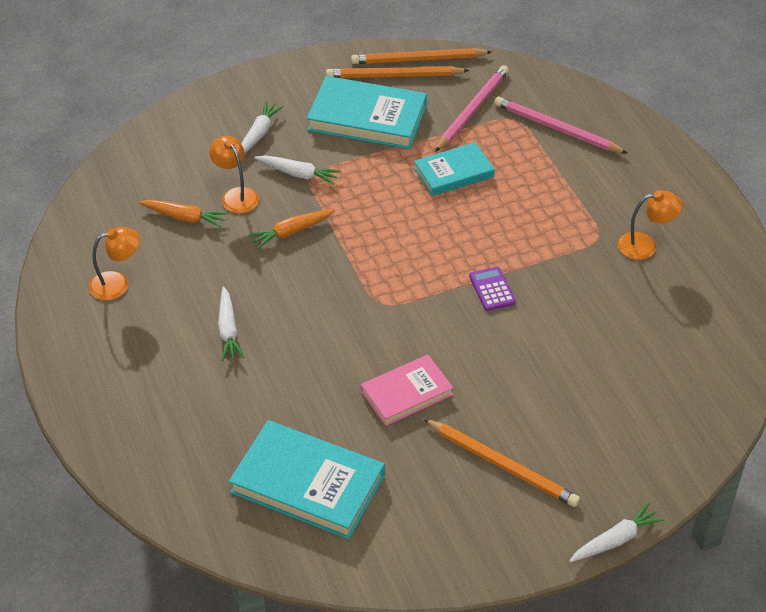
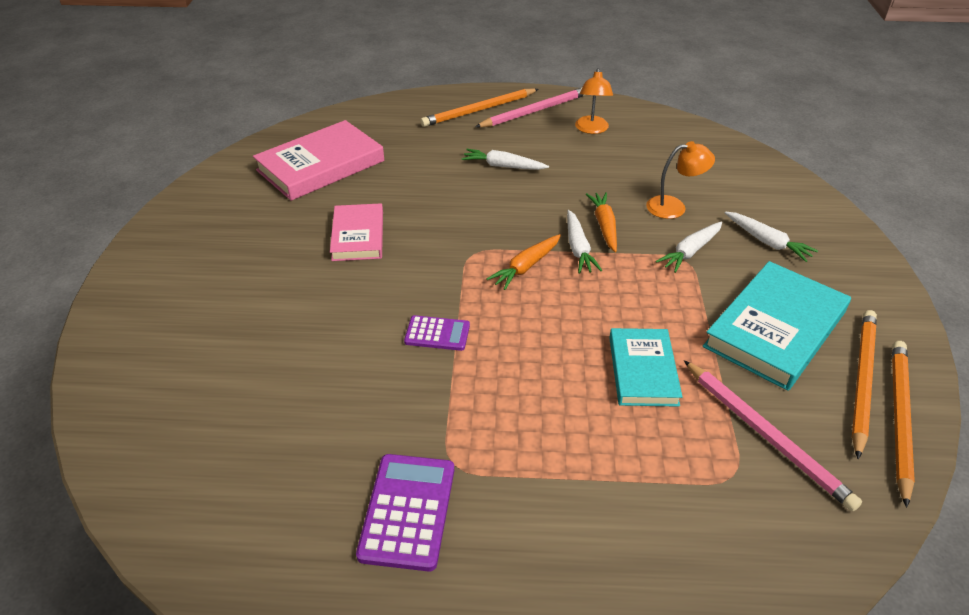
camera: 115 degrees right, 5 degrees down
(184, 217) = (656, 174): orange carrot -> orange carrot (526, 267)
(308, 484) = (321, 166): turquoise book -> pink book
(502, 465) = (233, 264): orange pencil -> orange pencil (479, 110)
(556, 129) = (695, 518): pink pencil -> pink pencil (534, 111)
(615, 540) = (93, 301): white carrot -> white carrot (578, 248)
(645, 245) = (408, 511): orange lamp -> purple calculator

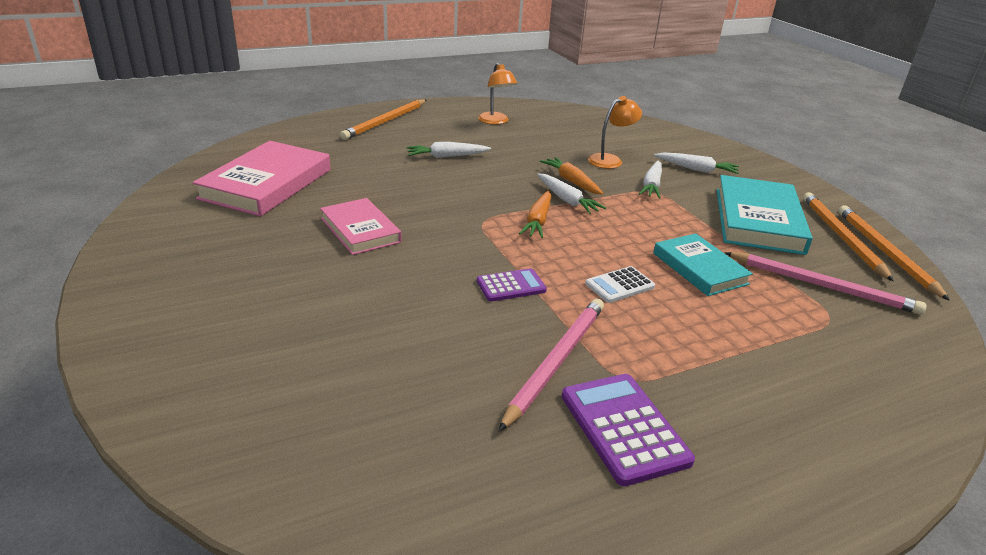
camera: 30 degrees left, 10 degrees down
(534, 111) = (435, 116): pink pencil -> pink pencil (556, 362)
(540, 364) = (619, 285): none -> white calculator

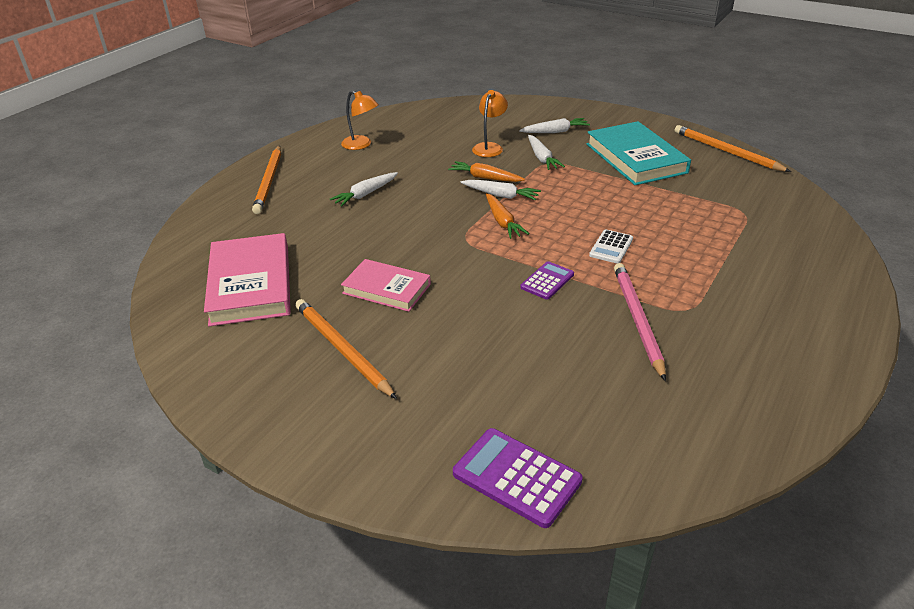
camera: 30 degrees left, 5 degrees up
(624, 428) = (719, 341): purple calculator -> purple calculator (517, 477)
(699, 268) = (642, 212): turquoise book -> none
(822, 286) = (718, 192): pink pencil -> none
(841, 237) = (693, 150): orange pencil -> orange pencil (342, 349)

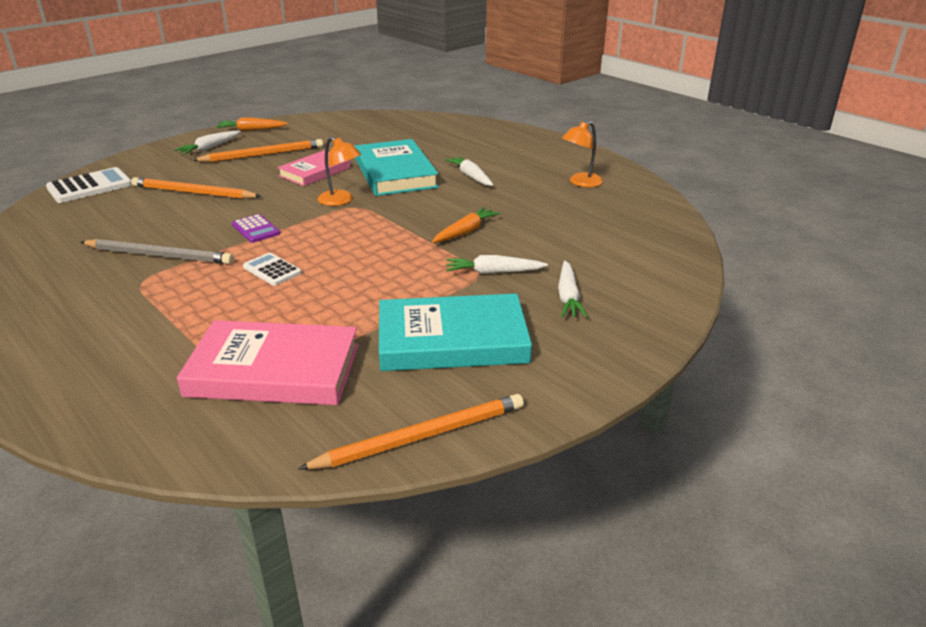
camera: 105 degrees right, 5 degrees down
(251, 284) = (366, 135): pink book -> pink book (274, 370)
(269, 181) = (522, 145): orange pencil -> orange pencil (193, 193)
(371, 236) = (394, 173): none -> turquoise book
(489, 147) = (541, 246): orange lamp -> orange lamp (341, 201)
(501, 195) = (421, 234): white carrot -> white carrot (210, 148)
(502, 222) = (369, 226): orange carrot -> orange carrot (251, 130)
(517, 477) = (90, 186): purple calculator -> white calculator
(637, 320) = (159, 255): pink pencil -> grey pencil

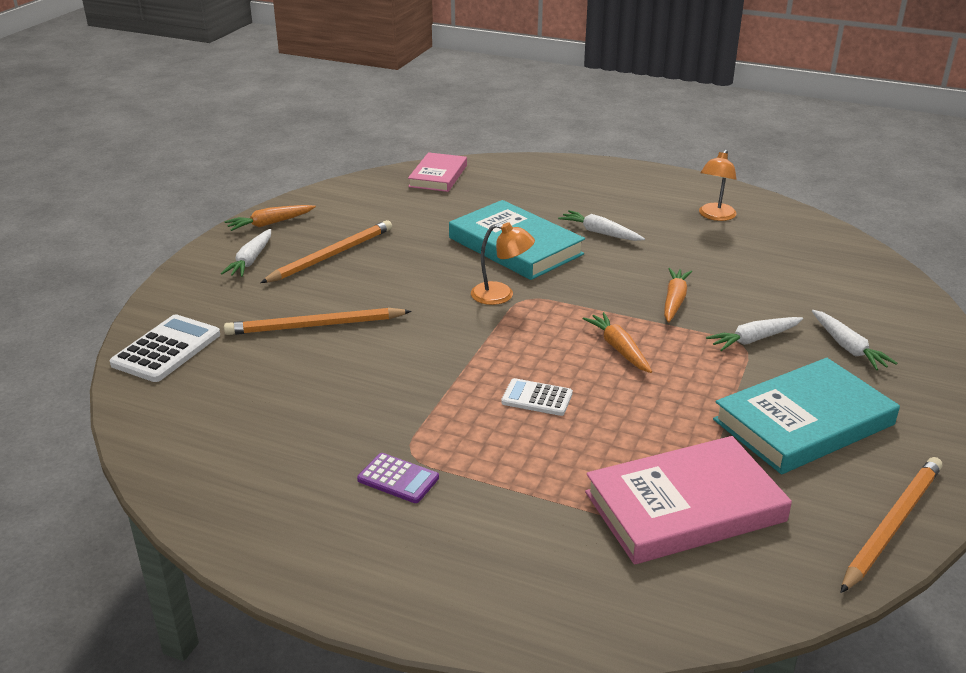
camera: 25 degrees left, 0 degrees up
(159, 255) = (387, 416): grey pencil -> none
(256, 229) = (453, 354): purple calculator -> purple calculator (398, 479)
(315, 172) = (424, 265): pink book -> pink book (438, 176)
(376, 253) = (619, 349): none -> orange carrot

